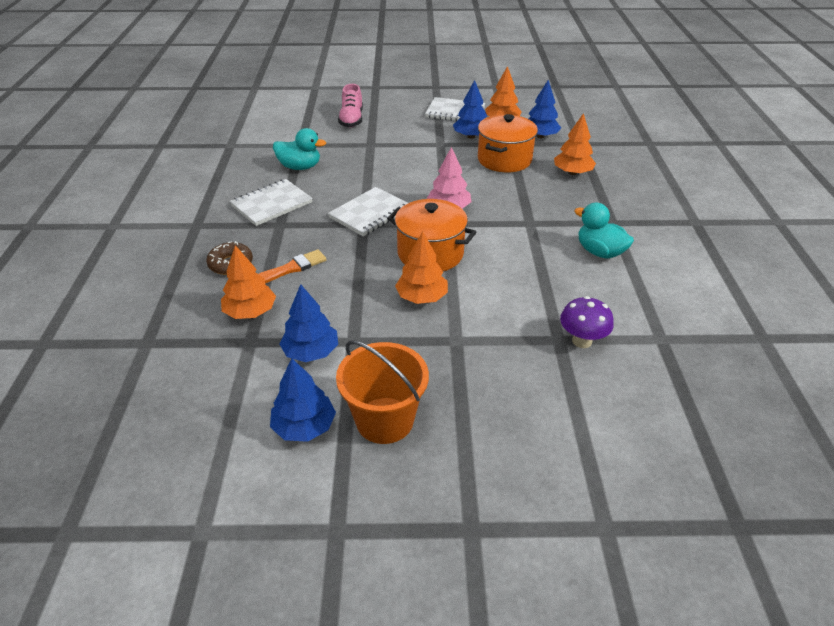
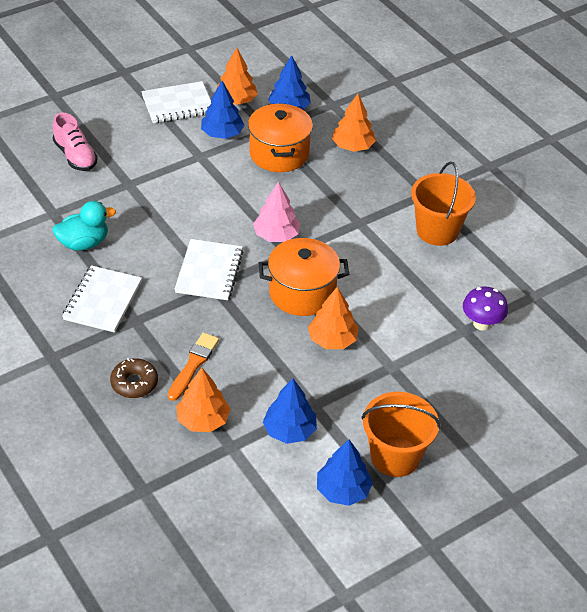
camera: 35 degrees left, 5 degrees up
(599, 252) = (437, 231): turquoise duck -> orange bucket

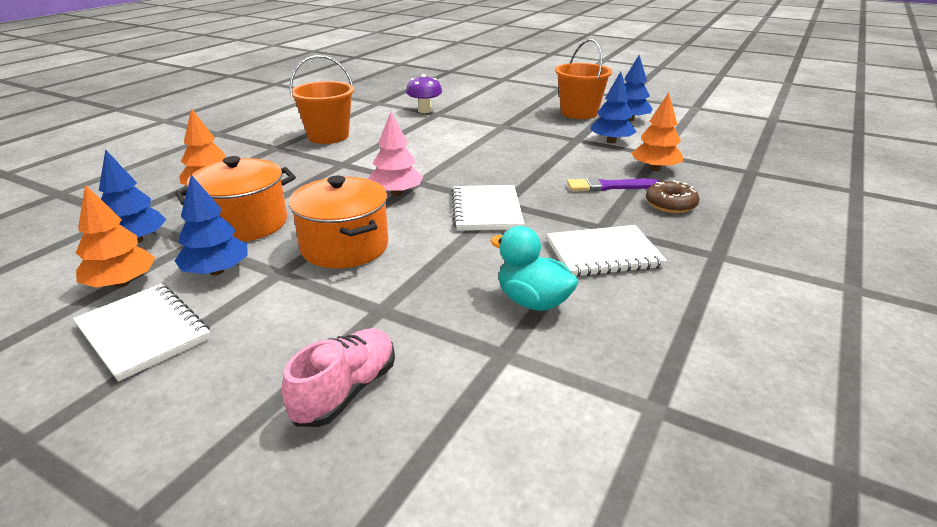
camera: 115 degrees left, 15 degrees down
(193, 365) = (609, 186): orange brush -> purple brush
(209, 272) = (486, 210): white notebook -> white notebook turned 75 degrees counterclockwise
(302, 293) = (463, 166): orange pot -> orange pot (344, 247)
(332, 340) = (503, 146): orange tree -> none

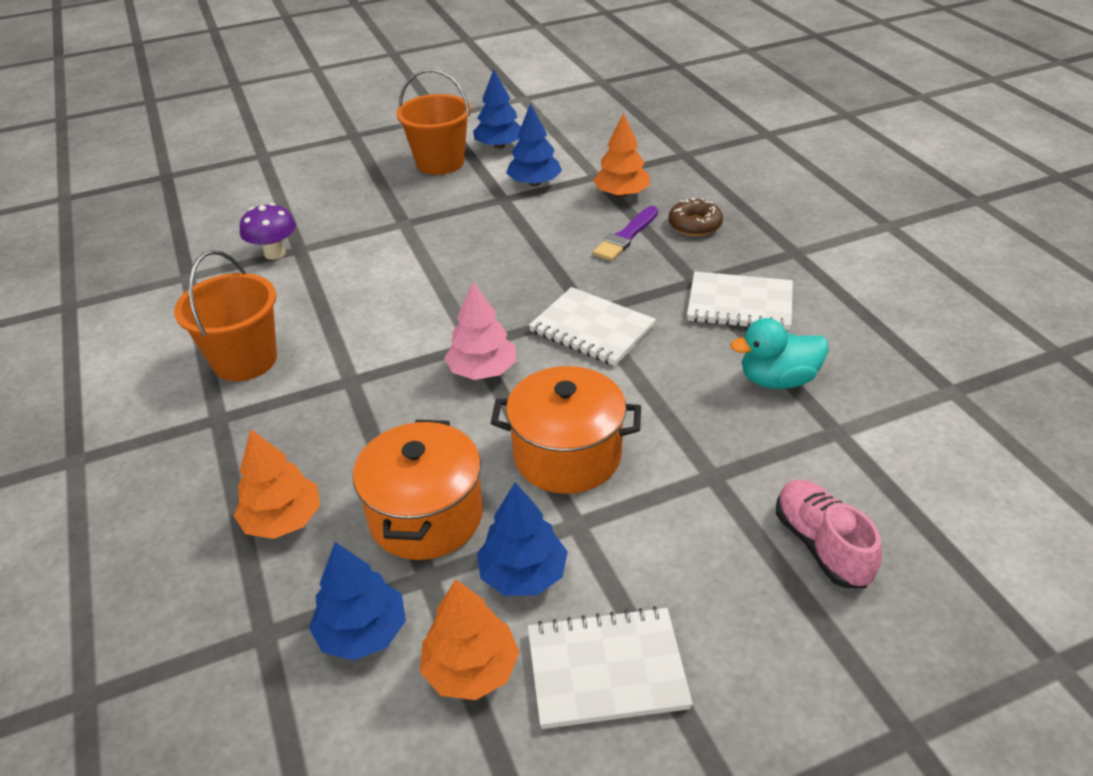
camera: 50 degrees left, 10 degrees up
(603, 254) = (739, 304): white notebook -> white notebook turned 75 degrees clockwise

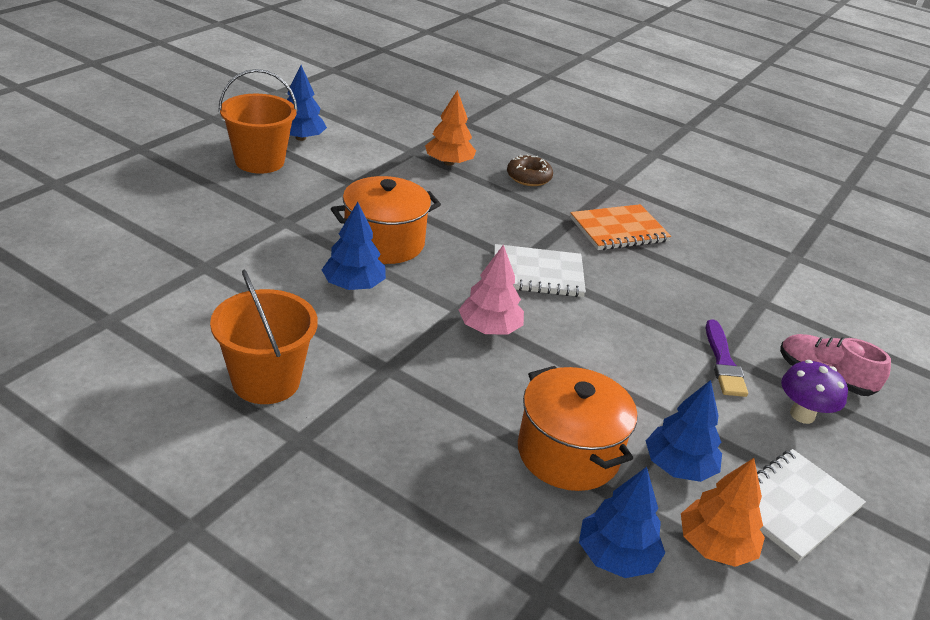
camera: 40 degrees left, 5 degrees down
(274, 253) = (182, 276): purple mushroom -> purple mushroom (802, 415)
(283, 520) = (459, 501): orange tree -> none
(534, 183) = (367, 165): blue tree -> blue tree (353, 285)
(567, 455) = (618, 372): orange pot -> orange pot (384, 242)
(626, 236) = (487, 196): purple brush -> purple brush (723, 362)
(739, 304) = (619, 230): white notebook -> orange notebook
(777, 380) = (694, 277): turquoise duck -> none

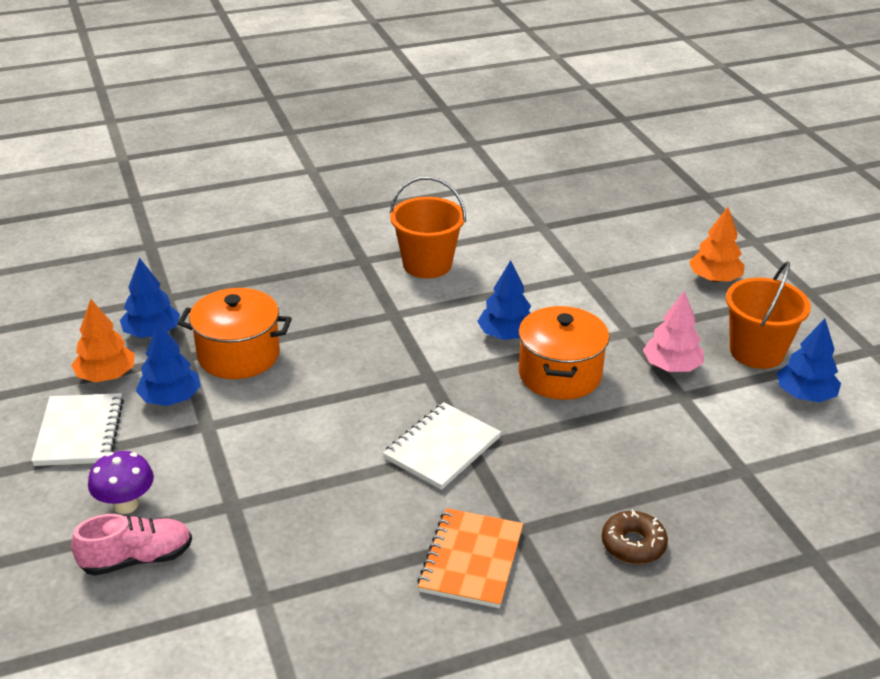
camera: 130 degrees right, 0 degrees up
(449, 163) = (701, 488): orange tree -> orange tree (714, 278)
(489, 328) = (393, 381): pink tree -> pink tree (671, 366)
(723, 362) = (224, 498): purple brush -> none

